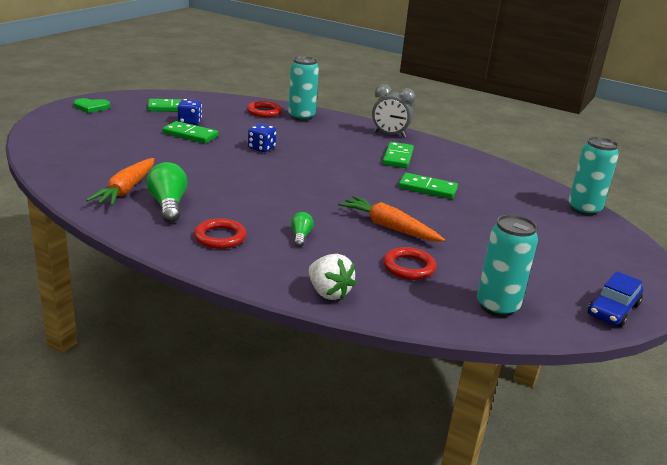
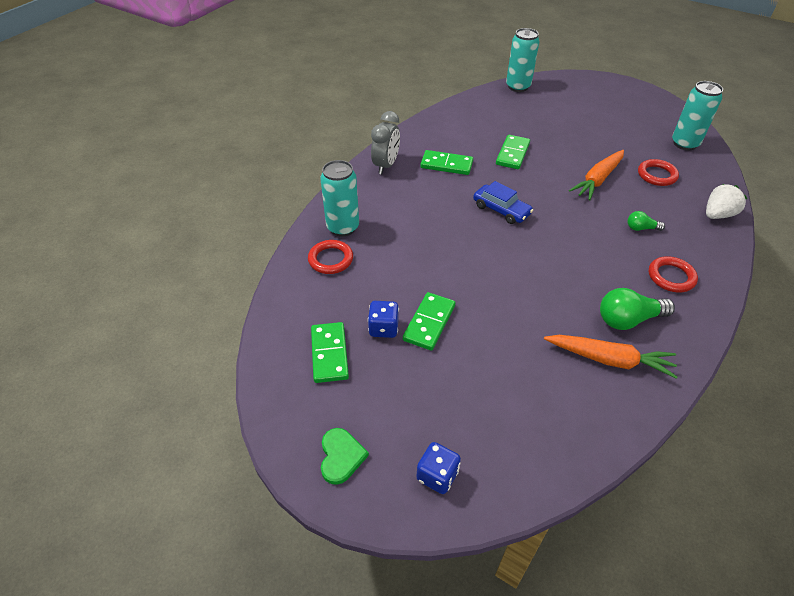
camera: 85 degrees left, 20 degrees up
(261, 148) = (454, 258): blue dice -> blue dice (437, 475)
(613, 310) = (658, 102): blue car -> blue car (501, 210)

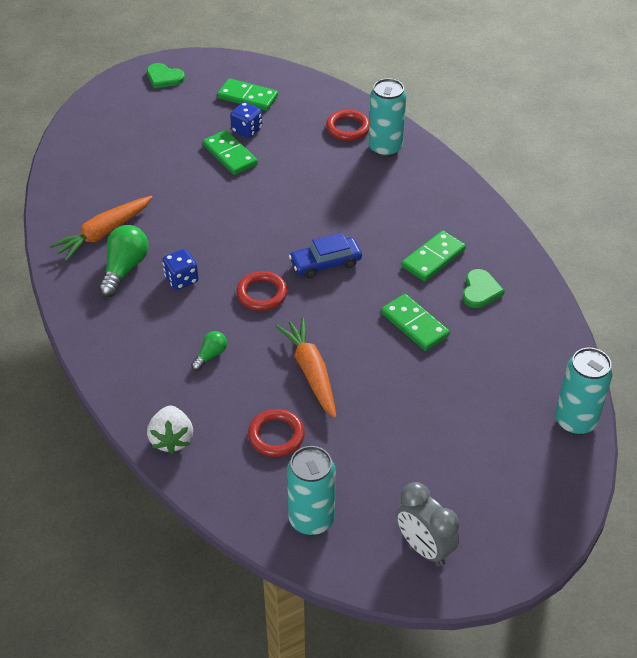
camera: 120 degrees right, 0 degrees up
(386, 165) = (465, 211): grey clock -> grey clock (424, 547)
(437, 475) = (112, 110): blue dice -> blue dice (181, 279)
(456, 139) = (480, 291): none -> green heart
(671, 277) = (136, 331): red ring -> red ring (262, 294)

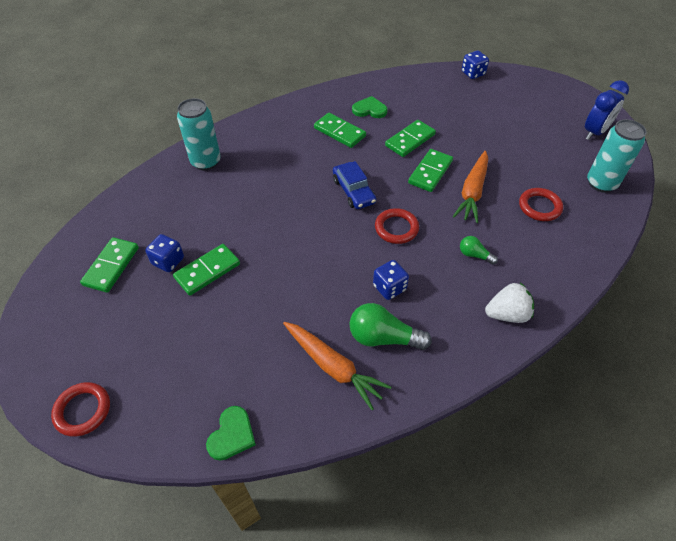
camera: 95 degrees left, 5 degrees up
(164, 78) = (55, 352): green heart -> green heart (232, 435)
(172, 439) = (569, 269): white strawberry -> white strawberry (507, 314)
(310, 372) = (472, 192): orange carrot -> orange carrot turned 45 degrees counterclockwise
(348, 128) = (174, 187): red ring -> red ring (83, 410)
(351, 336) = (430, 172): none -> green domino
(424, 547) = (594, 132): grey clock -> blue clock
(575, 421) = (473, 73): turquoise can -> blue dice

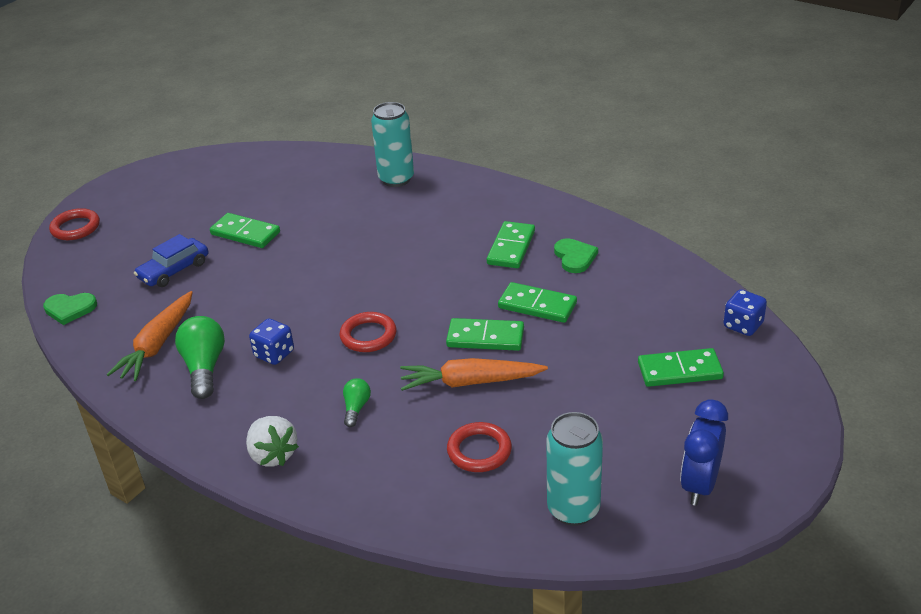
camera: 70 degrees right, 15 degrees down
(111, 266) = (228, 182): green domino -> green domino (679, 370)
(168, 261) = (247, 208): blue dice -> none
(353, 191) = (412, 288): blue car -> blue car (174, 270)
(594, 132) = (700, 485): blue clock -> blue clock turned 90 degrees clockwise

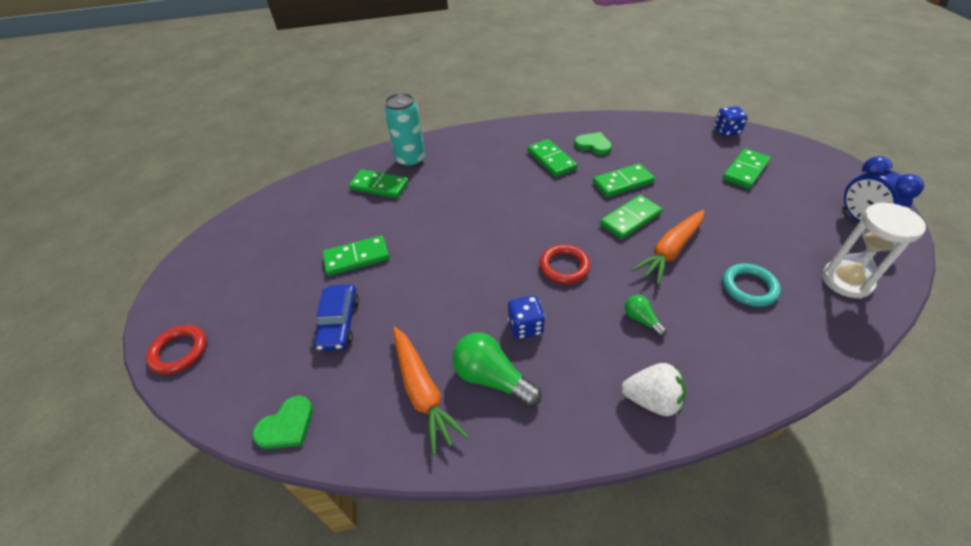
camera: 45 degrees left, 10 degrees up
(340, 187) = (379, 186): none -> green domino
(479, 451) = (749, 287): red ring -> turquoise ring
(573, 509) = (846, 281): turquoise can -> white hourglass

